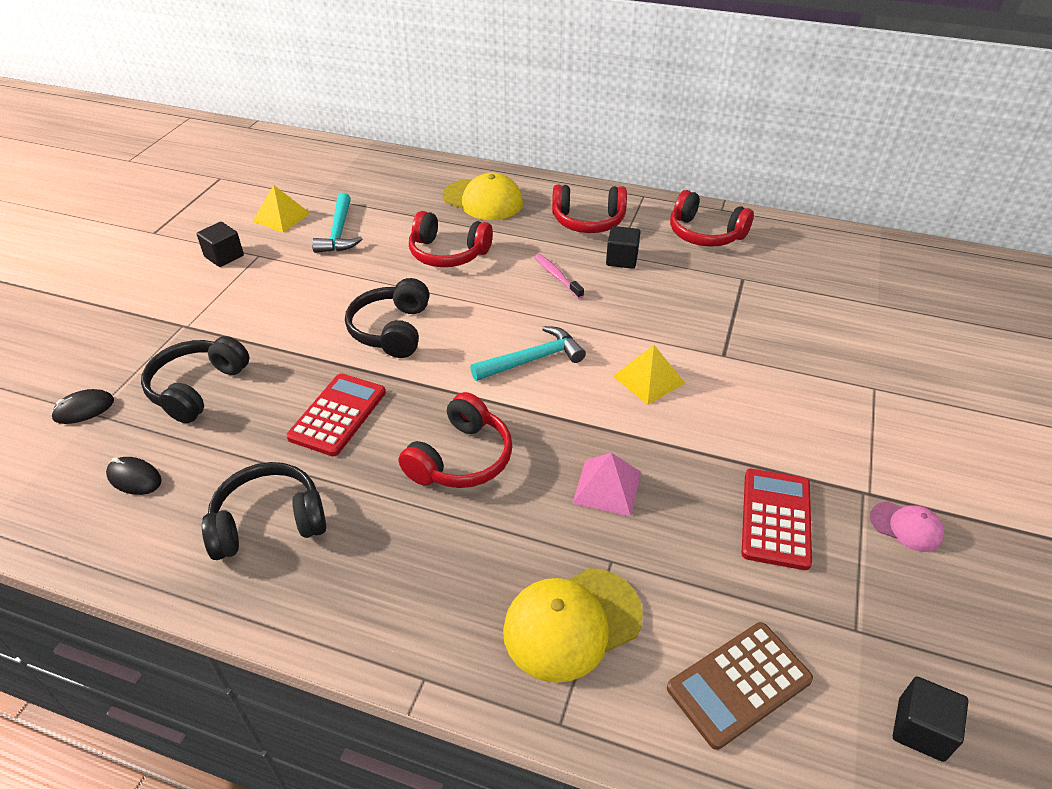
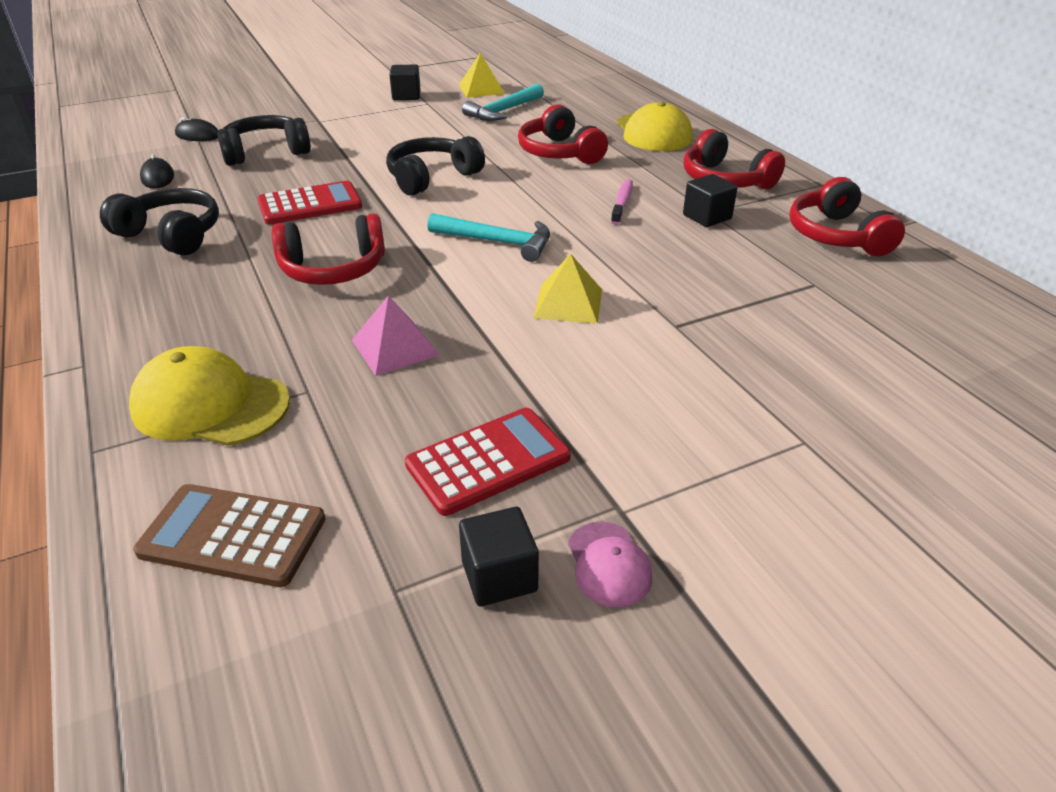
camera: 45 degrees right, 5 degrees down
(921, 729) = (297, 710): black cube -> black cube (499, 576)

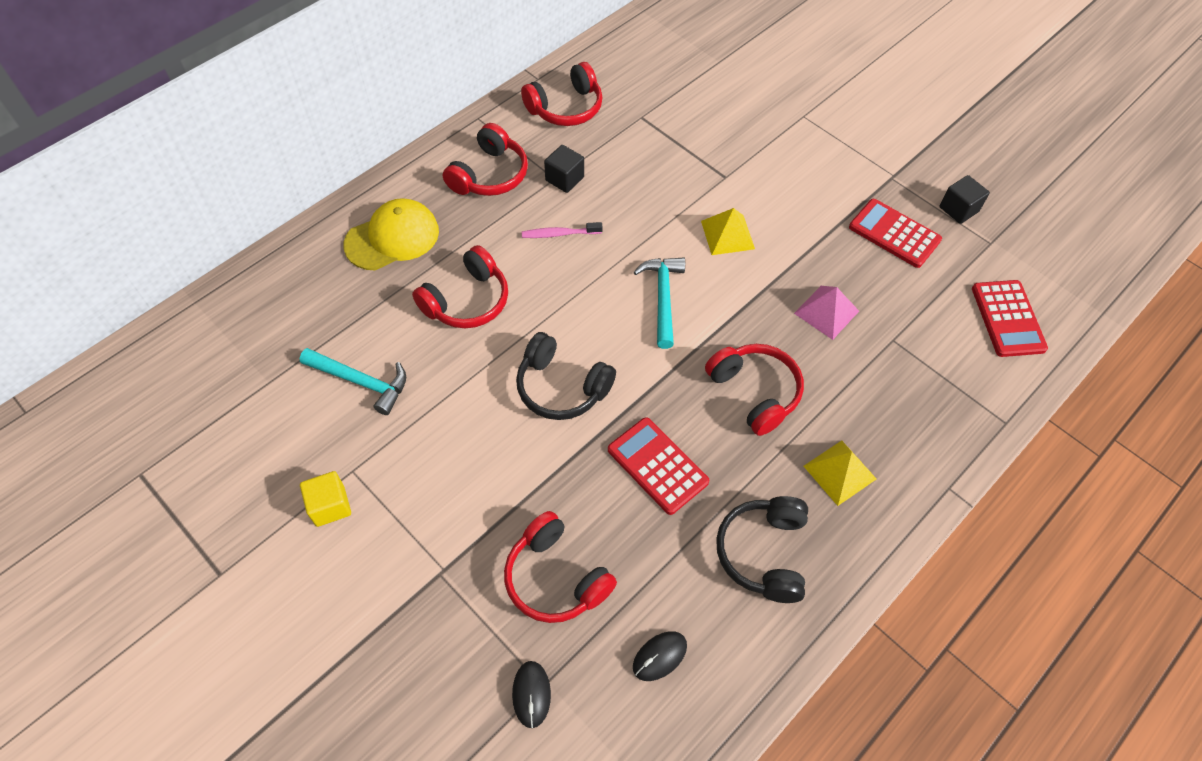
camera: 110 degrees left, 20 degrees up
(210, 405) = (935, 385): yellow cap -> none
(233, 536) = (1008, 319): brown calculator -> red calculator
(265, 152) = (555, 578): black headphones -> red headphones
(406, 96) = (330, 506): black cube -> yellow cube
(481, 89) = (287, 429): yellow pyramid -> yellow pyramid (839, 472)
(609, 564) = (927, 174): pink cap -> none

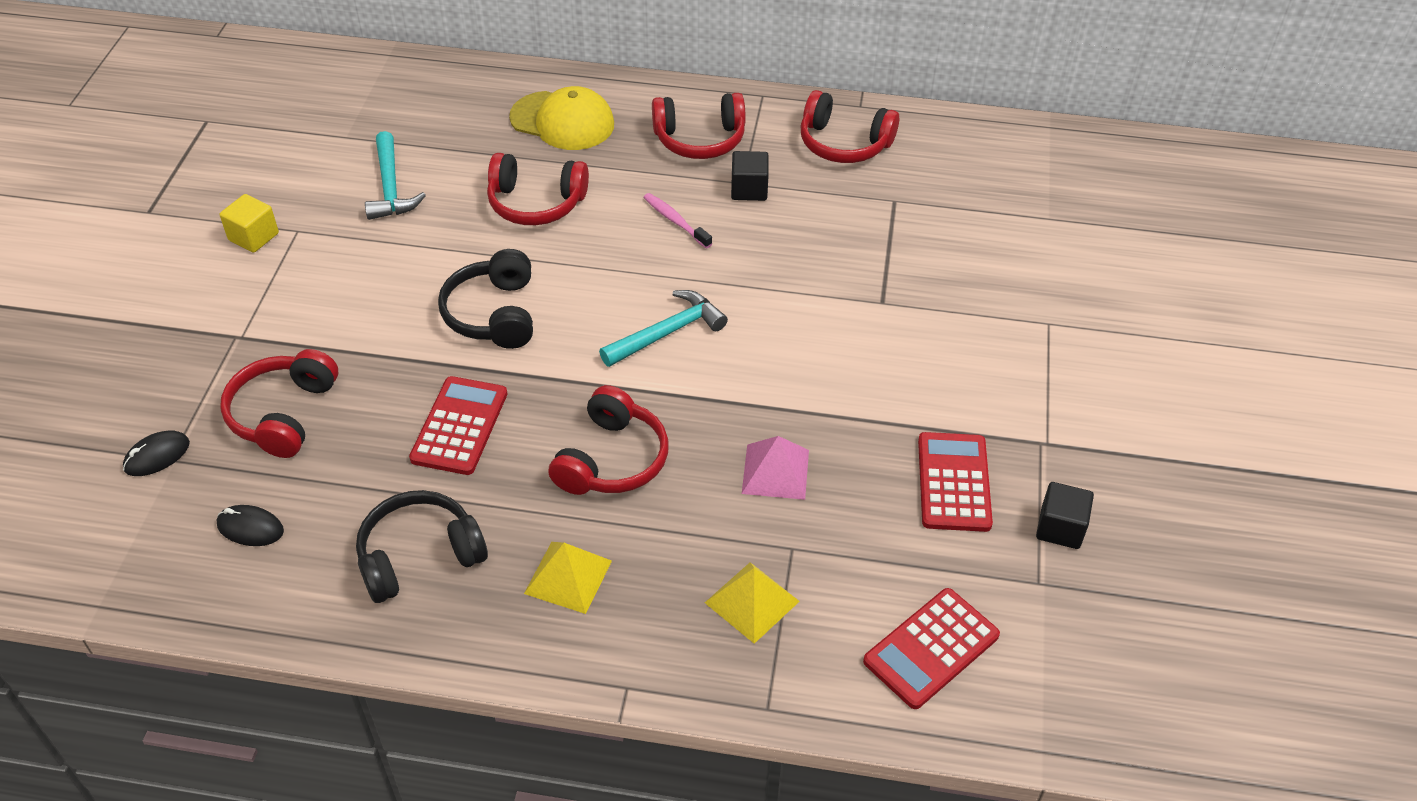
camera: 55 degrees right, 10 degrees down
(727, 234) = (802, 342): yellow pyramid -> yellow pyramid (752, 602)

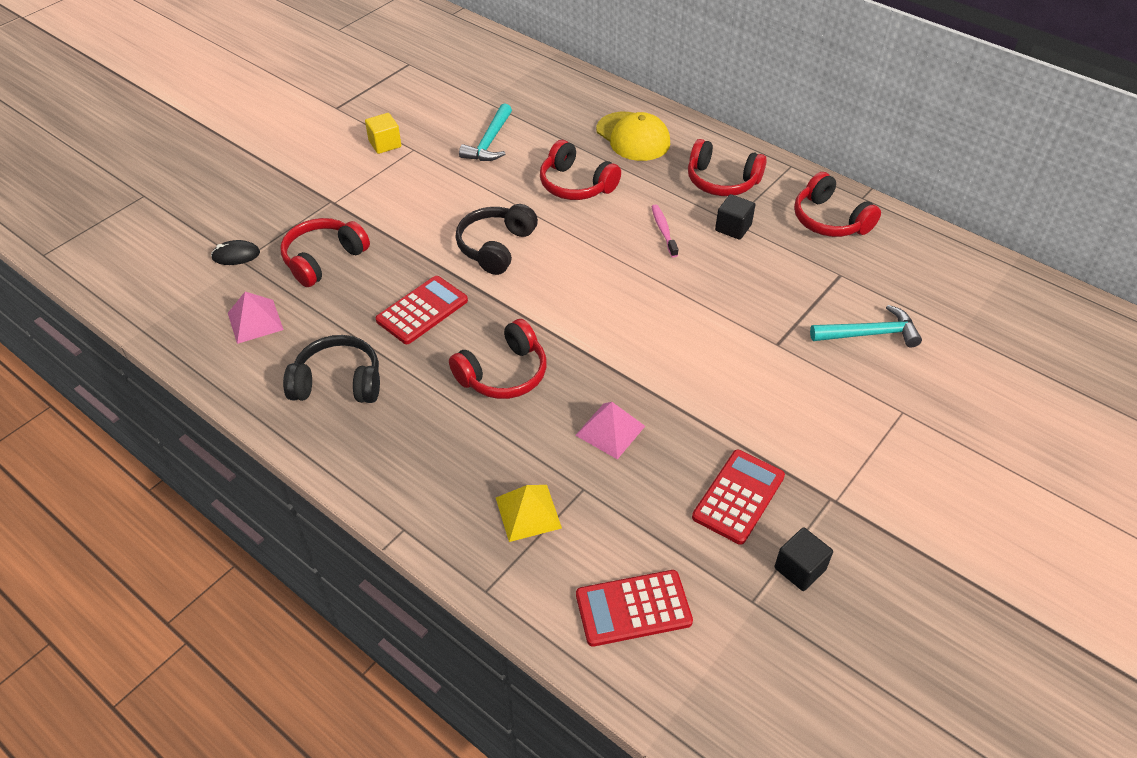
camera: 30 degrees right, 0 degrees up
(250, 528) = (255, 321): black mouse -> pink pyramid
(568, 577) = (419, 438): yellow pyramid -> none
(668, 332) = (603, 304): turquoise hammer -> turquoise hammer (870, 334)

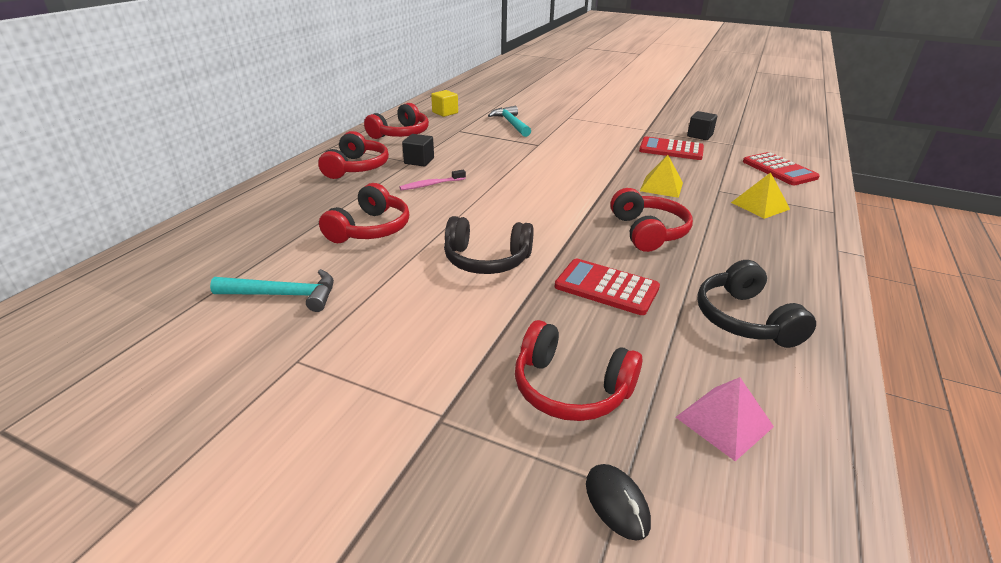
camera: 105 degrees left, 15 degrees down
(385, 144) = (279, 396): yellow cube -> yellow cube (445, 113)
(503, 374) = (648, 232): red headphones -> red headphones turned 45 degrees clockwise
(610, 430) = (661, 186): pink pyramid -> yellow pyramid
(633, 137) = (283, 208): yellow cap -> none

